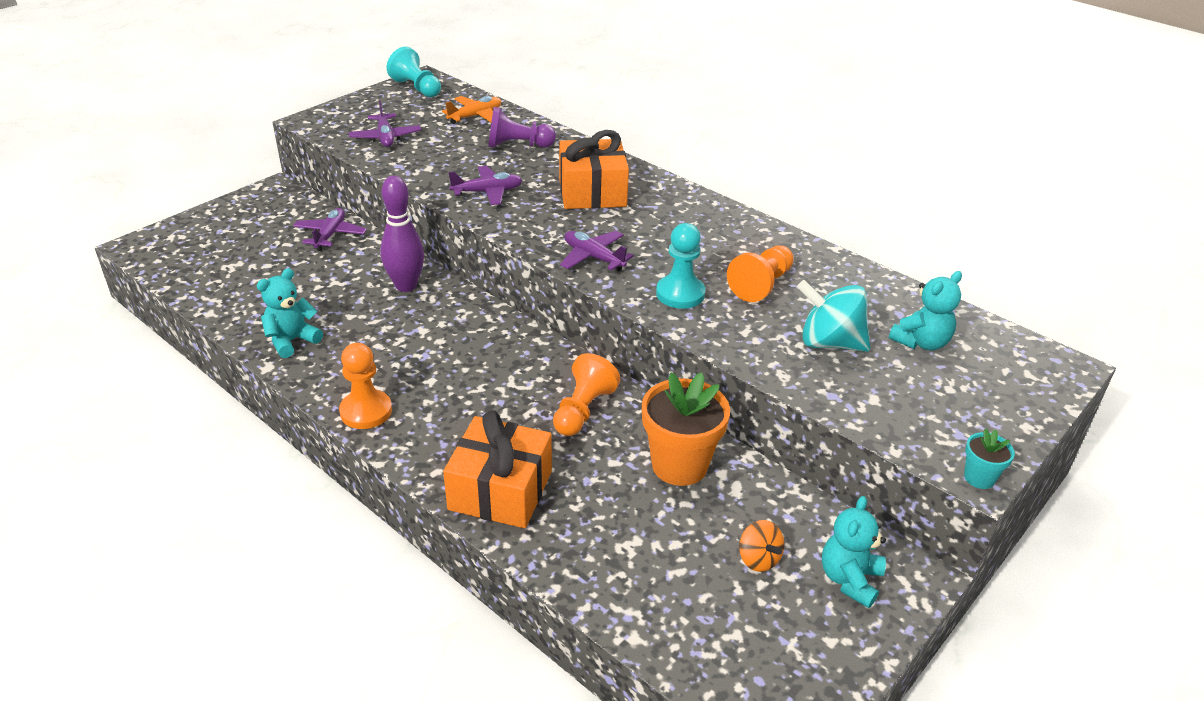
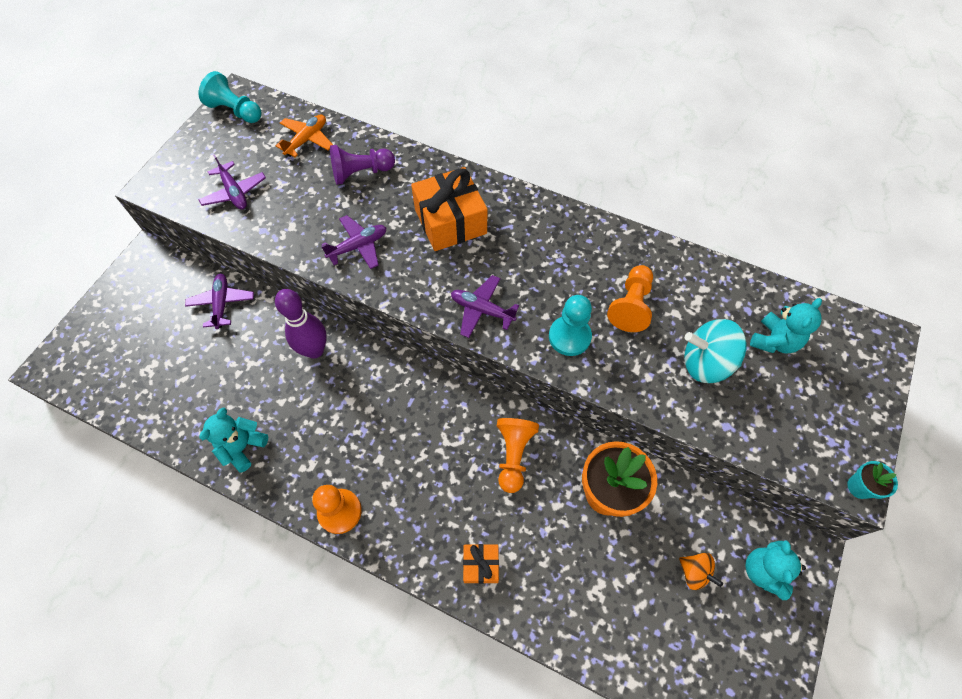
camera: 15 degrees left, 25 degrees up
(500, 490) = (481, 565): orange gift -> orange gift, size x0.51

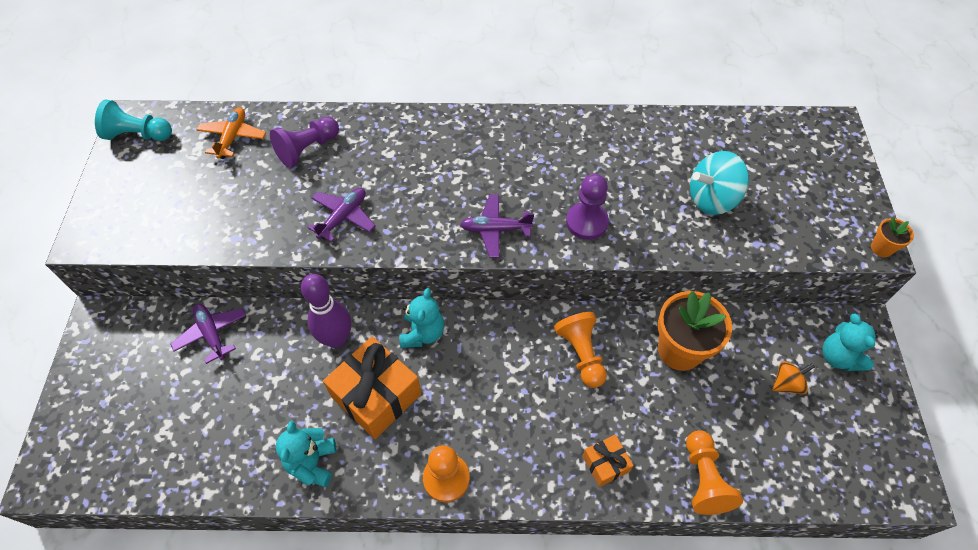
camera: 25 degrees left, 5 degrees down
(234, 192) = (182, 213): purple plane -> none
(450, 221) = (421, 162): orange gift -> orange gift (376, 395)
(569, 337) = (586, 222): turquoise pawn -> purple pawn
(631, 305) = (624, 176): orange pawn -> orange pawn (703, 479)
(694, 572) = (787, 383): orange spinning top -> orange spinning top turned 45 degrees counterclockwise
(774, 341) = (755, 160): turquoise teddy bear -> turquoise teddy bear (422, 333)
(859, 487) = (881, 248): turquoise flower pot -> orange flower pot

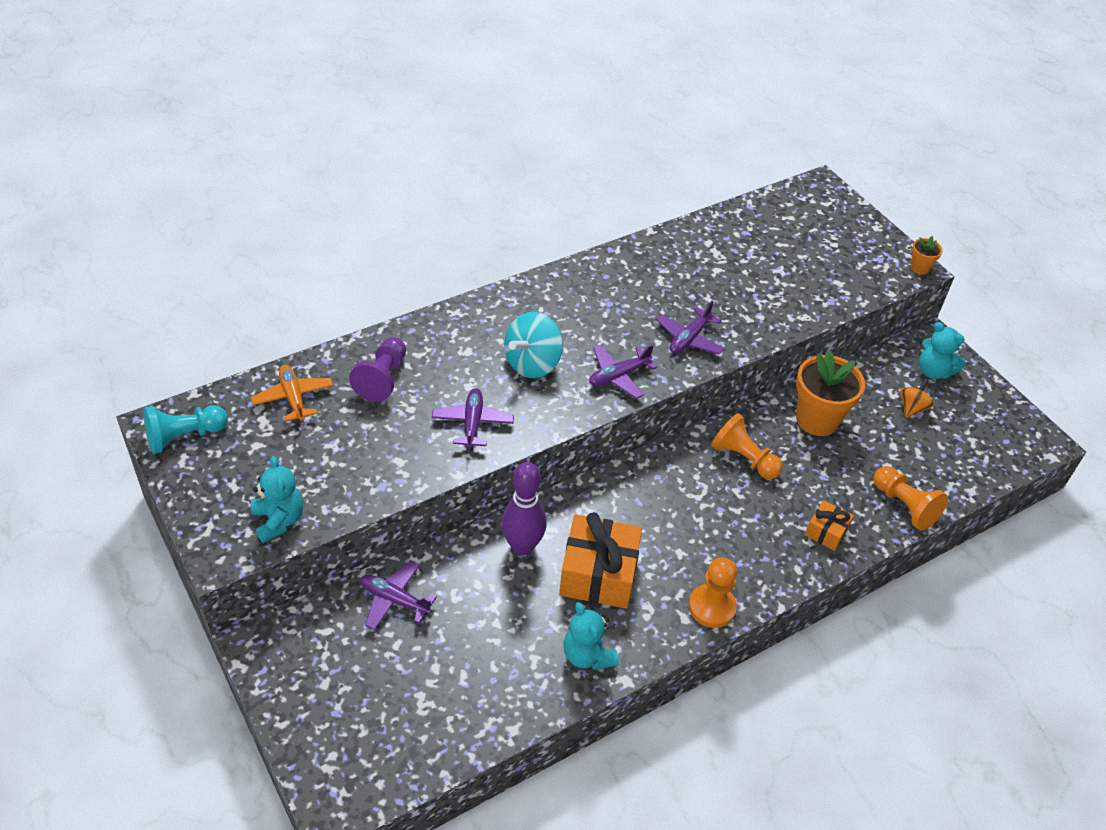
camera: 35 degrees left, 10 degrees down
(422, 333) = (597, 505): turquoise teddy bear -> turquoise teddy bear (279, 520)
(586, 222) = (689, 338): purple pawn -> purple plane
(711, 199) = (772, 280): turquoise spinning top -> turquoise spinning top (532, 363)

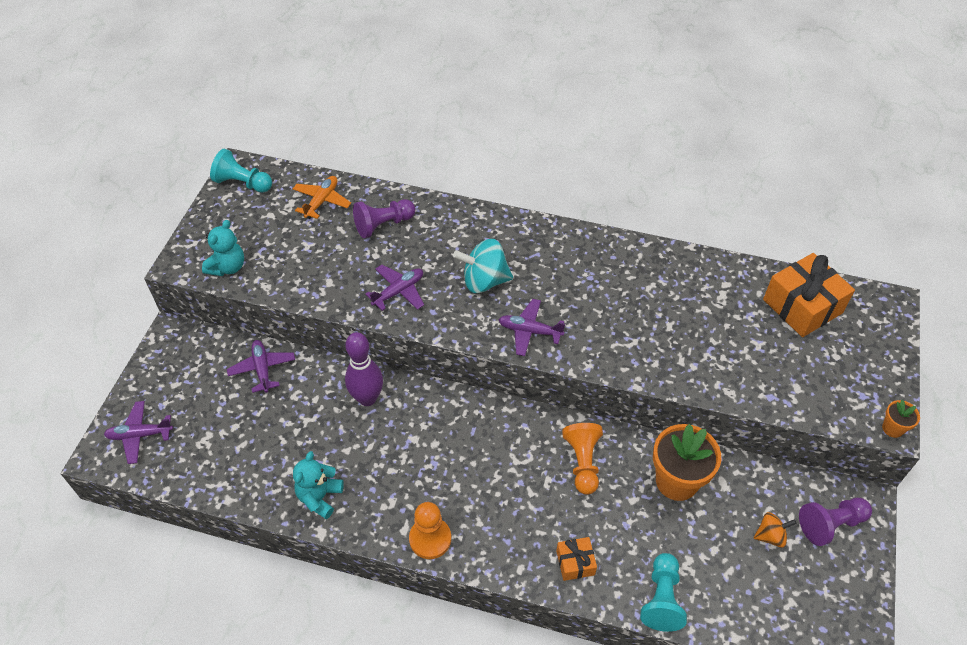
camera: 50 degrees right, 5 degrees up
(598, 574) = (389, 454): orange gift -> orange gift (802, 306)
(689, 338) = (615, 342): purple plane -> purple plane (140, 435)
(904, 506) = (662, 599): orange pawn -> turquoise pawn
(933, 371) = (830, 524): turquoise teddy bear -> purple pawn

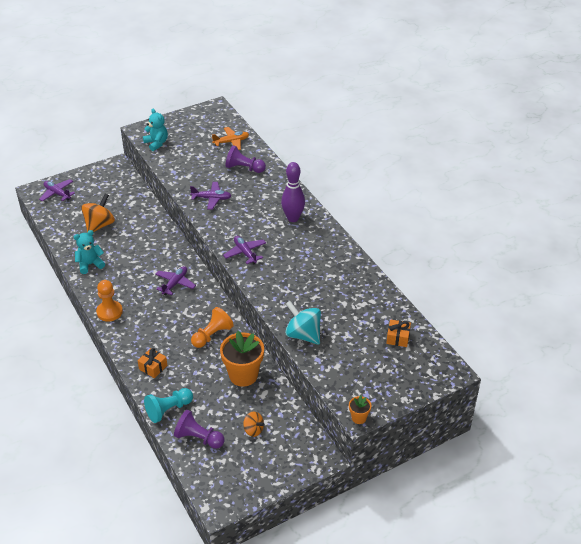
camera: 45 degrees right, 10 degrees down
(228, 267) = (156, 143): turquoise teddy bear -> turquoise teddy bear turned 105 degrees counterclockwise
(243, 183) = (208, 114): turquoise pawn -> none
(260, 434) = (99, 225): none -> orange spinning top
(262, 369) = (133, 202): purple plane -> purple plane (175, 283)
(367, 398) = (158, 243): purple bowling pin -> purple bowling pin (293, 218)
(484, 281) = (255, 220): turquoise spinning top -> turquoise spinning top (303, 335)
(802, 306) = (398, 338): orange gift -> orange gift, size x0.51
(830, 524) = (290, 450): purple pawn -> purple pawn (198, 438)

